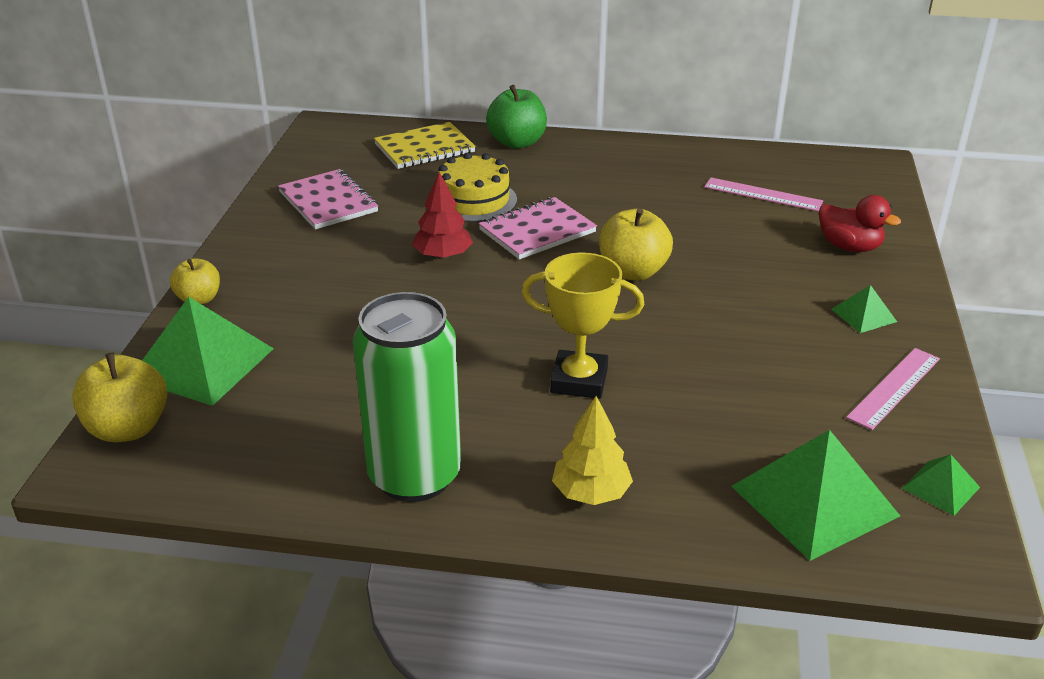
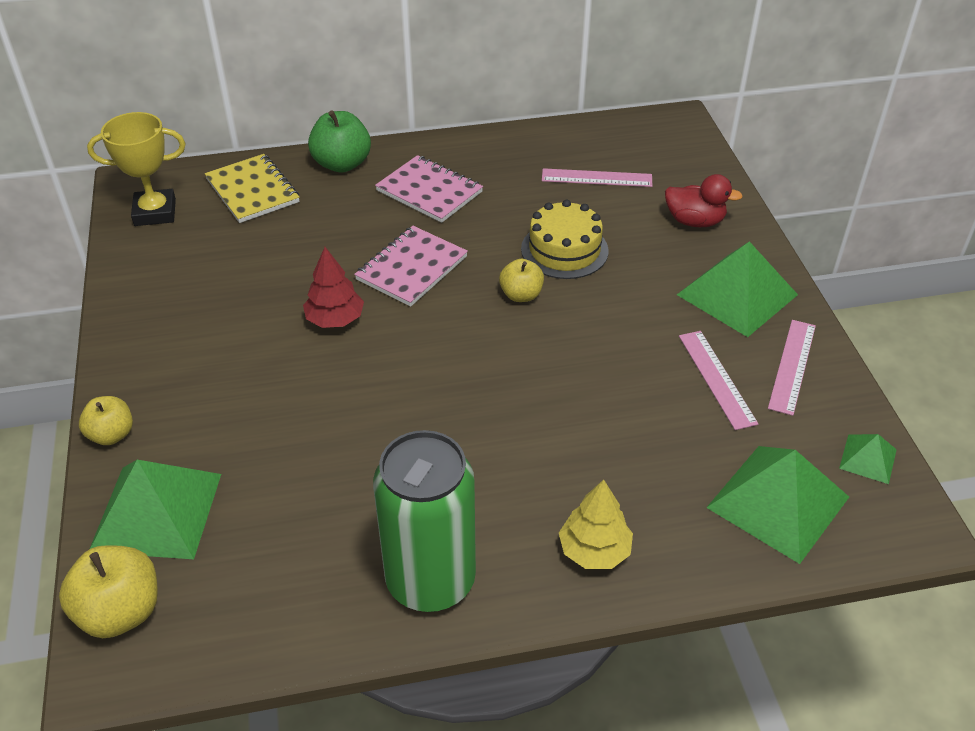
camera: 20 degrees left, 10 degrees up
(328, 202) = (186, 280): pink notebook -> pink notebook (429, 191)
(424, 148) = (253, 191): yellow notebook -> yellow notebook turned 75 degrees counterclockwise
(474, 200) = (333, 245): yellow cake -> yellow cake (564, 250)
(579, 380) = (529, 431): yellow trophy -> yellow trophy (155, 212)
(633, 272) = (521, 295): yellow apple -> yellow apple, size x0.64
(802, 380) = (717, 378): none -> pink ruler
(863, 315) = (737, 294): green pyramid -> green pyramid, size x2.07

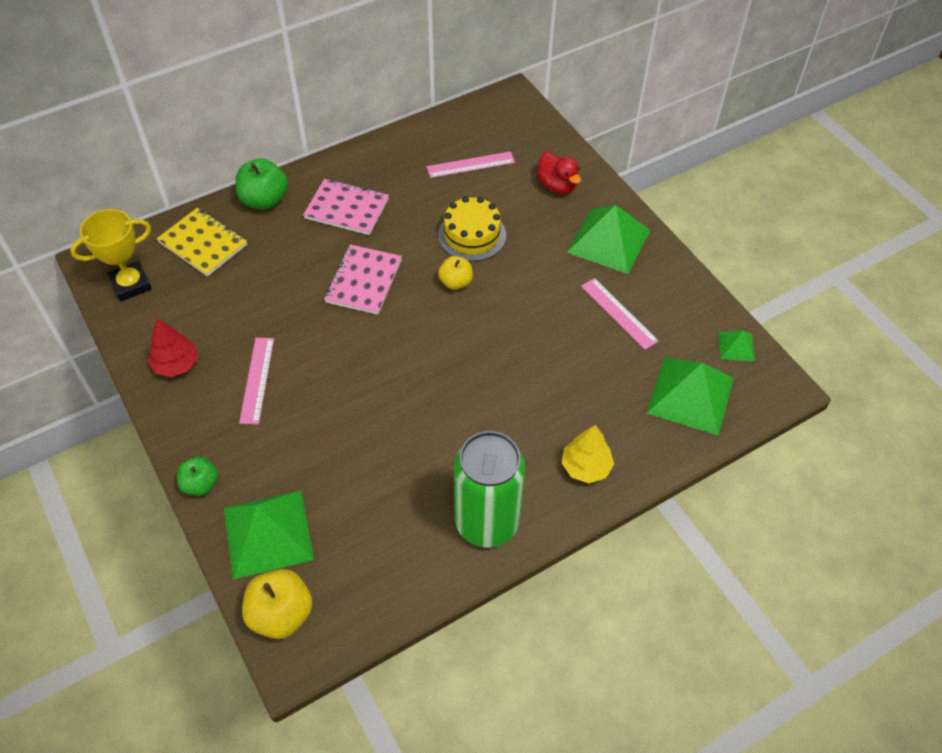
camera: 20 degrees left, 10 degrees up
(111, 435) = (201, 484): yellow apple -> green apple
(335, 319) = (325, 341): red tree -> red tree (176, 364)
(694, 221) = (557, 186): red duck -> red duck turned 60 degrees clockwise
(792, 366) = (665, 289): pink ruler -> pink ruler (257, 380)

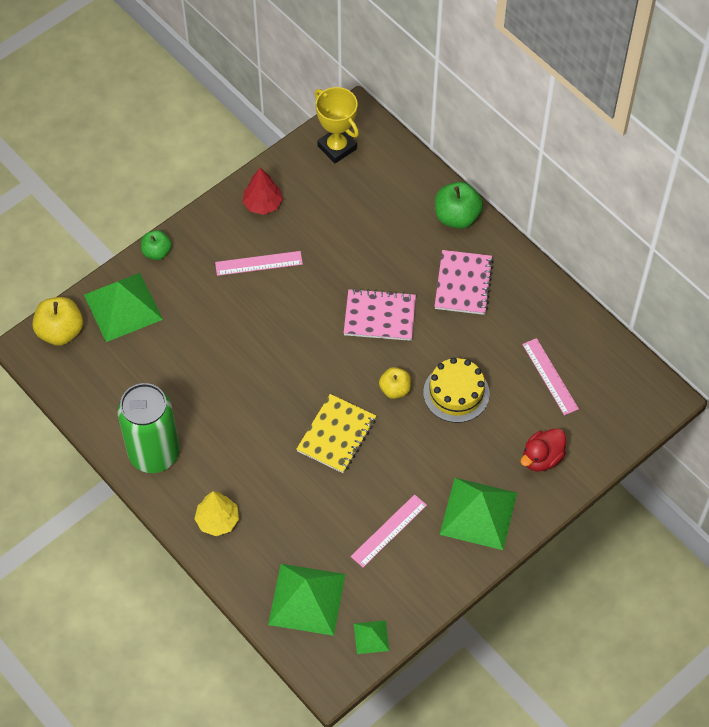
camera: 80 degrees right, 5 degrees up
(203, 243) = (394, 185): yellow notebook -> yellow notebook (337, 435)

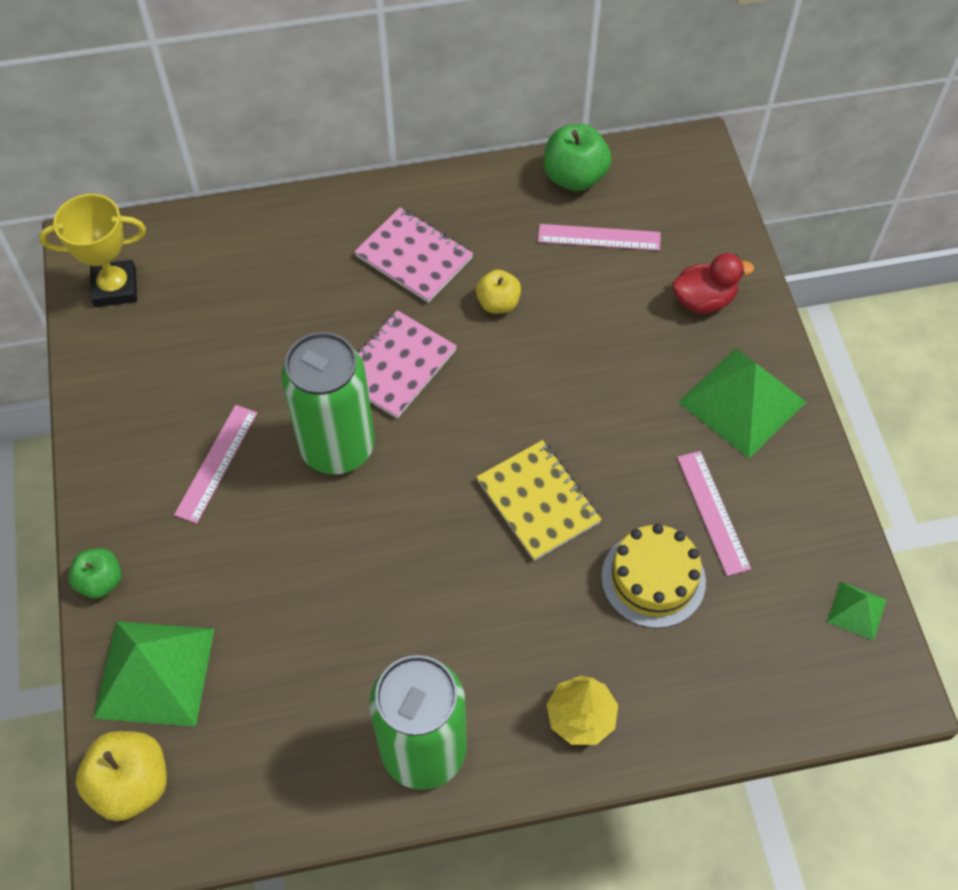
camera: 60 degrees left, 0 degrees up
(262, 204) = (129, 412): red tree -> none
(306, 316) = (337, 447): none -> green can
(307, 599) = (762, 661): green pyramid -> none
(395, 389) = (513, 402): yellow apple -> yellow apple (498, 303)
(456, 393) = (561, 340): yellow cake -> yellow cake (653, 579)
(457, 217) = (316, 216): green apple -> green apple (574, 177)
(542, 458) = (703, 300): red duck -> red duck turned 90 degrees counterclockwise

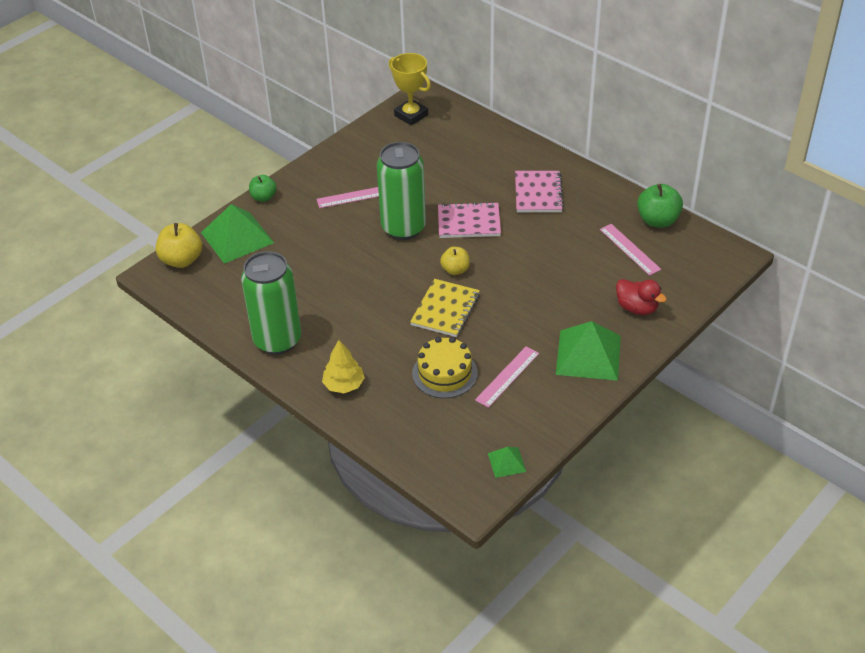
camera: 55 degrees right, 15 degrees down
(498, 303) = (545, 236): yellow apple -> yellow apple (455, 270)

